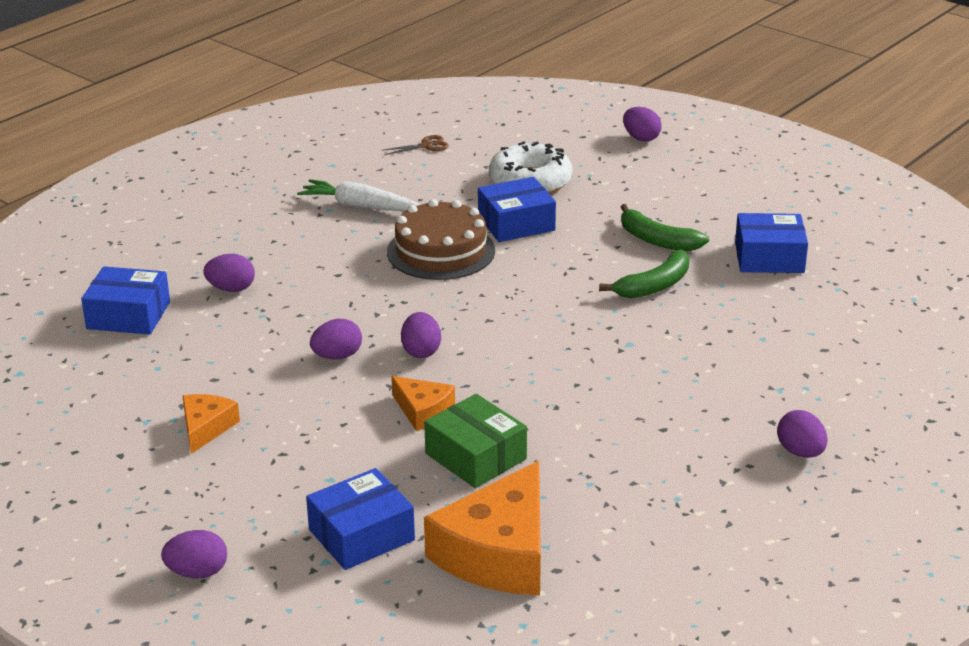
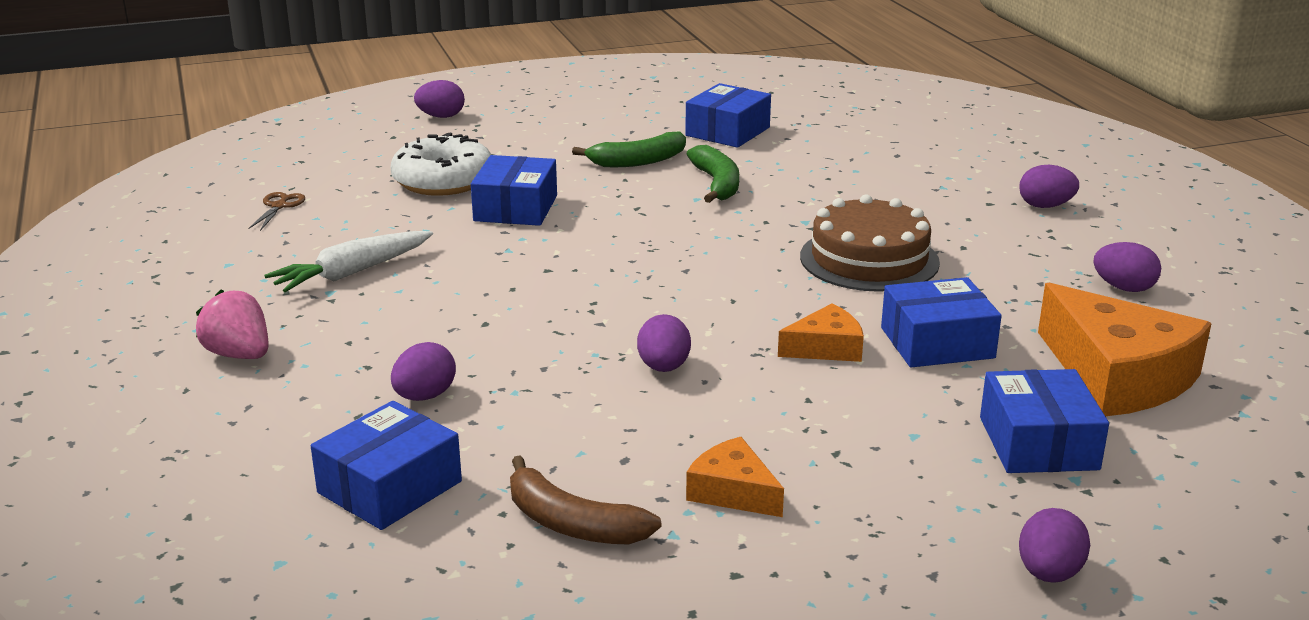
camera: 60 degrees left, 5 degrees down
(133, 384) = (572, 523): none -> brown banana
(228, 215) = (239, 355): none -> pink strawberry
(421, 351) = (707, 319): purple egg -> purple egg (1123, 288)
(441, 251) = (516, 257): brown cake -> brown cake (869, 259)
(476, 456) = (937, 343): green box -> blue box

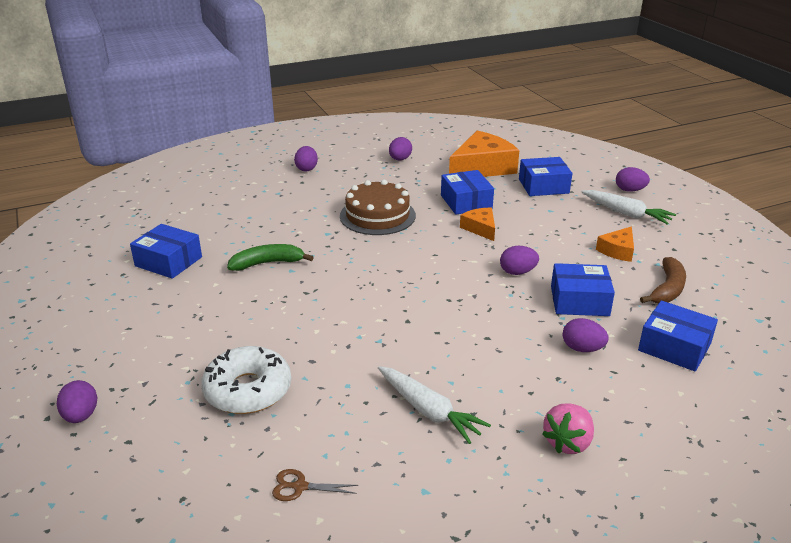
camera: 95 degrees left, 5 degrees up
(516, 208) = (307, 344): blue box -> blue box (579, 301)
(638, 161) = (221, 296): green banana -> none
(911, 539) = (626, 213): none -> white carrot

